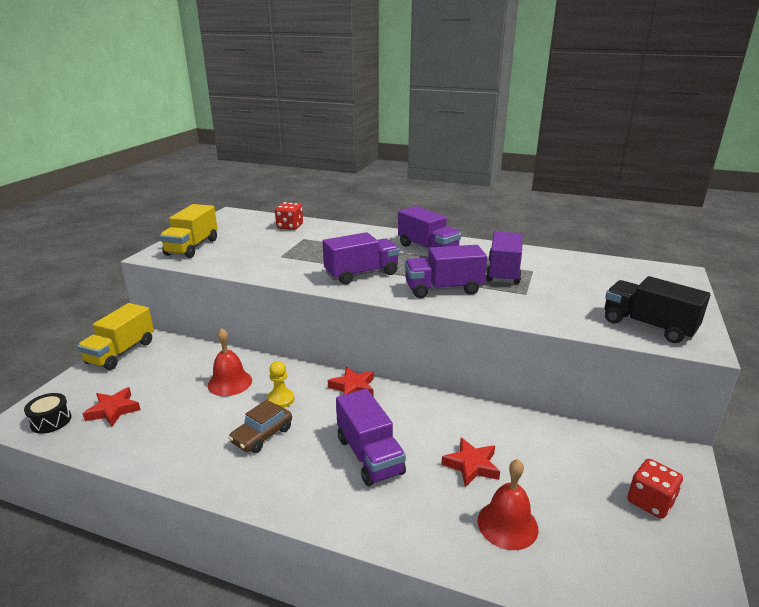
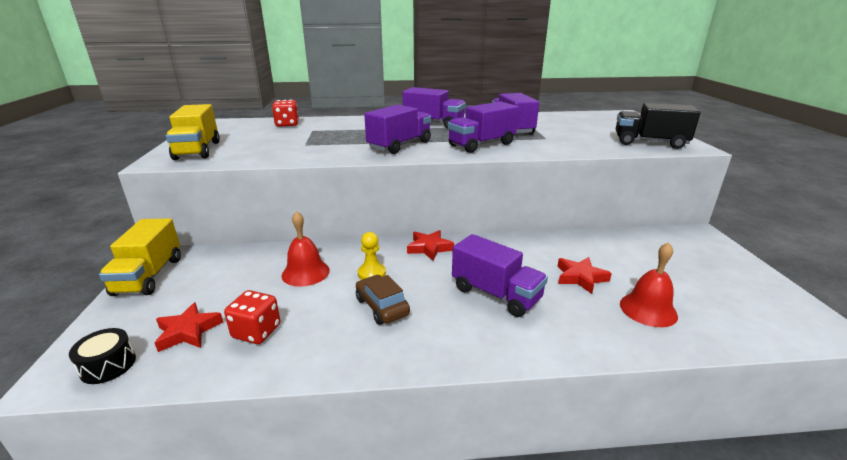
camera: 25 degrees left, 0 degrees up
(262, 435) = (382, 306): brown car -> brown car turned 135 degrees clockwise
(650, 502) = (714, 265): red dice -> red dice (256, 331)

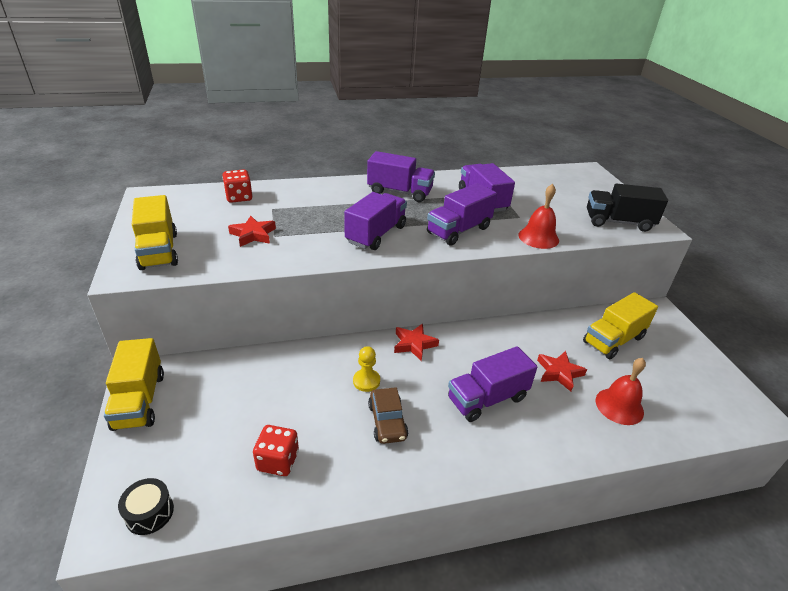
camera: 10 degrees left, 10 degrees up
(188, 331) = (211, 466): red star -> red star (253, 234)
(305, 272) = (301, 384): red bell -> red bell (538, 237)
(382, 306) = (387, 421): brown car -> brown car turned 150 degrees counterclockwise
(495, 294) = (487, 398): purple truck -> purple truck turned 120 degrees clockwise
(646, 254) = (613, 340): none -> yellow truck

